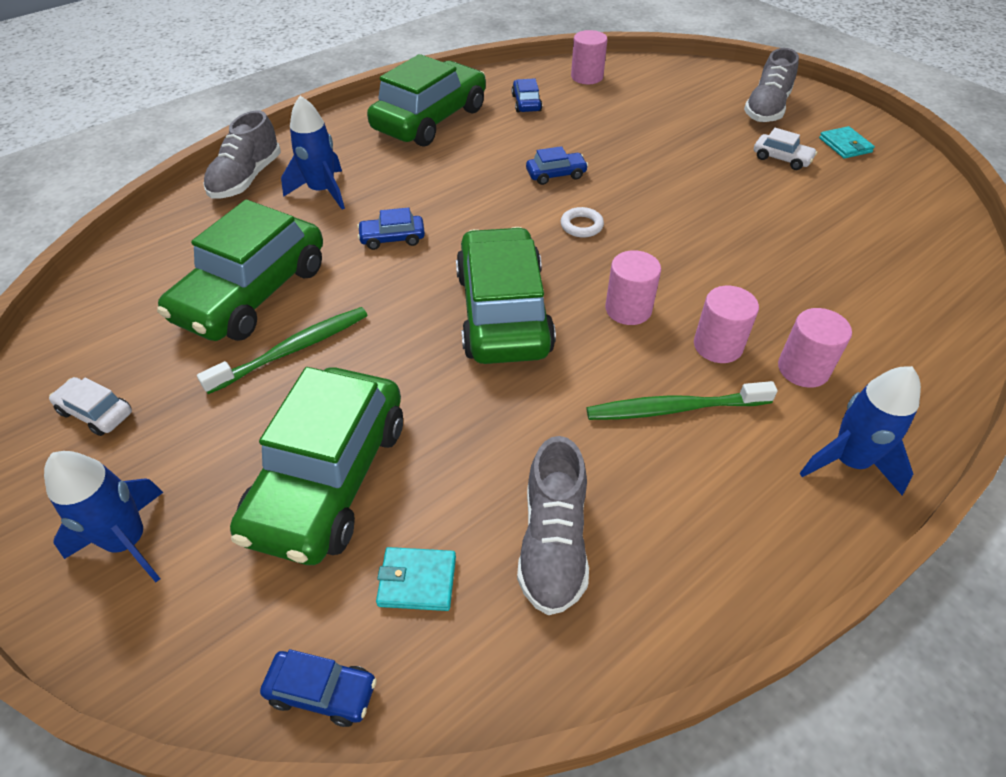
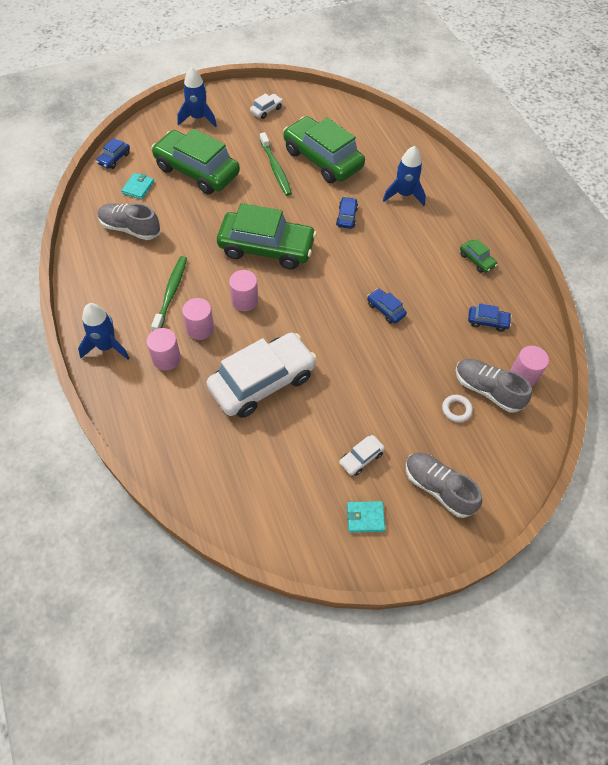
camera: 105 degrees right, 10 degrees up
(246, 179) = (428, 165): grey shoe -> grey shoe (487, 390)
(430, 119) = (476, 260): green car -> green car, size x0.42
(556, 174) = (385, 309): blue car -> blue car turned 135 degrees clockwise
(581, 226) = (325, 305): white ring -> white ring (456, 409)
(753, 255) = (262, 381): none -> white car

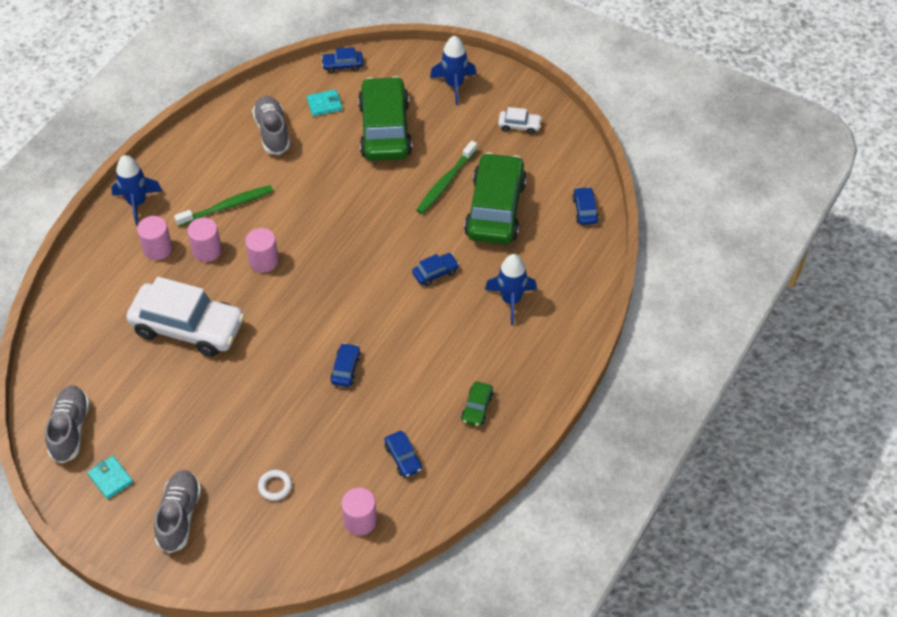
camera: 55 degrees right, 5 degrees down
(266, 248) = (339, 238): green car -> none
(361, 458) = (166, 443): white car -> none
(365, 122) = (585, 210): none -> blue car
(487, 390) = (318, 499): grey shoe -> grey shoe (70, 429)

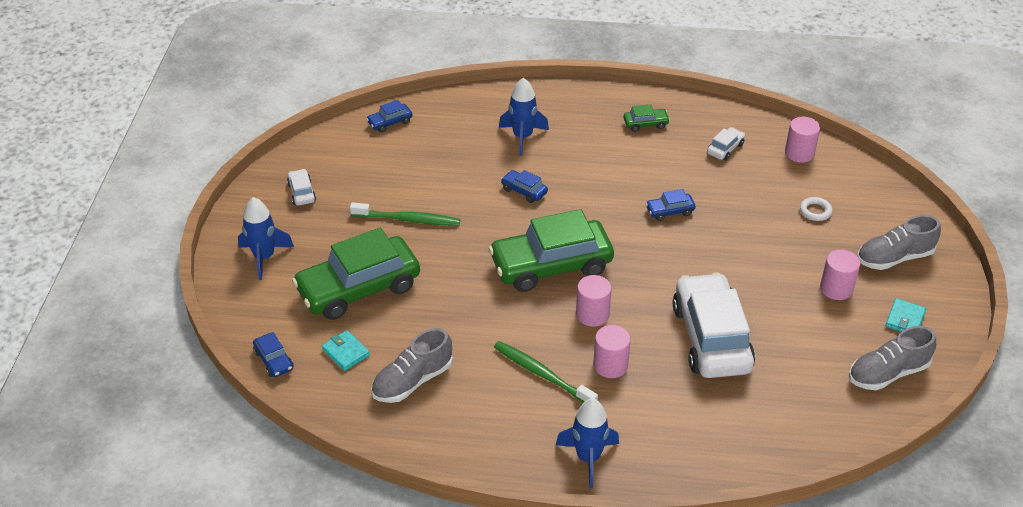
camera: 115 degrees left, 10 degrees down
(157, 249) = (636, 408): pink cylinder -> pink cylinder (836, 288)
(403, 458) = (725, 149): blue car -> white car
(495, 209) = (422, 177): green car -> green car (551, 266)

